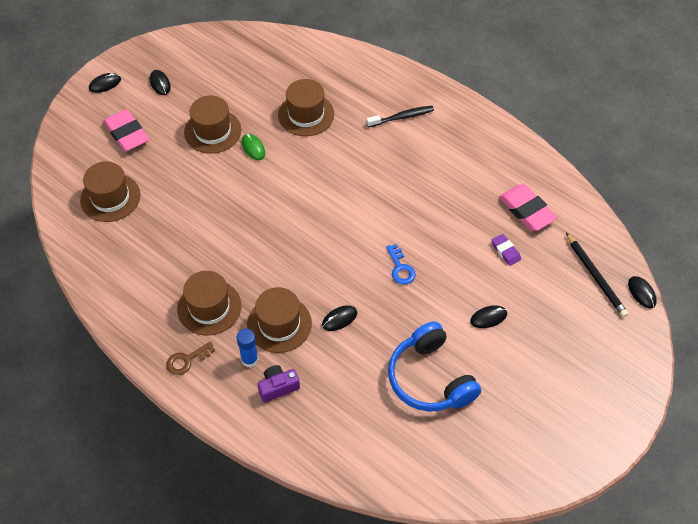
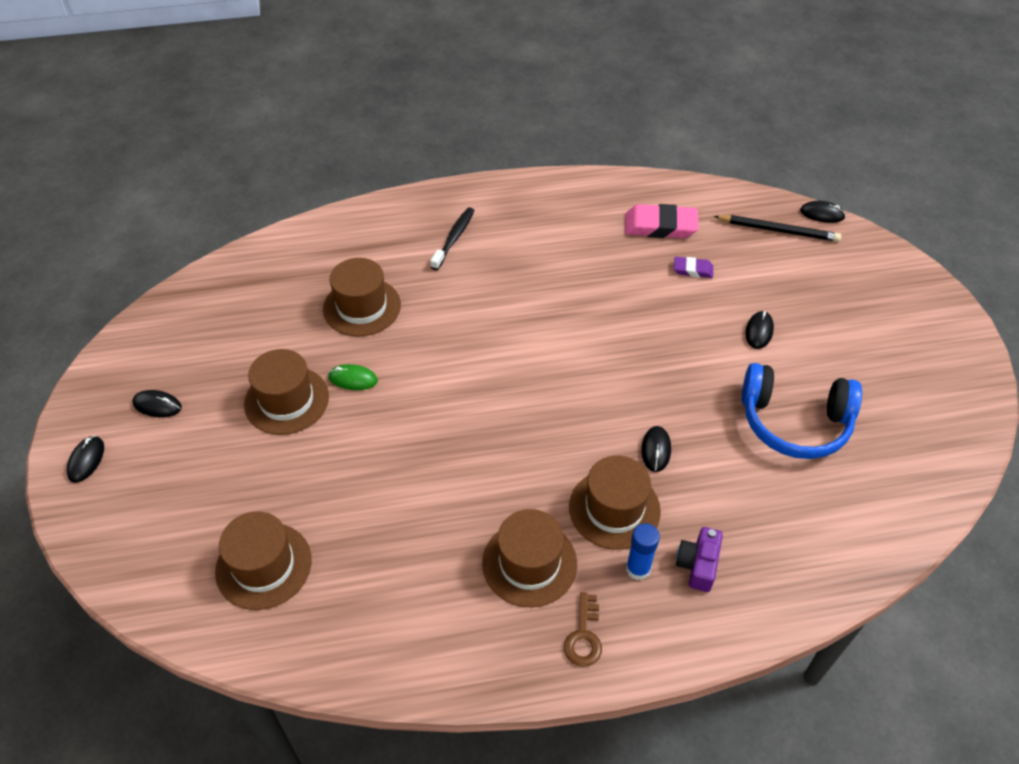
camera: 50 degrees left, 5 degrees down
(127, 133) = (188, 486): pink eraser -> none
(400, 268) = (638, 358): blue key -> none

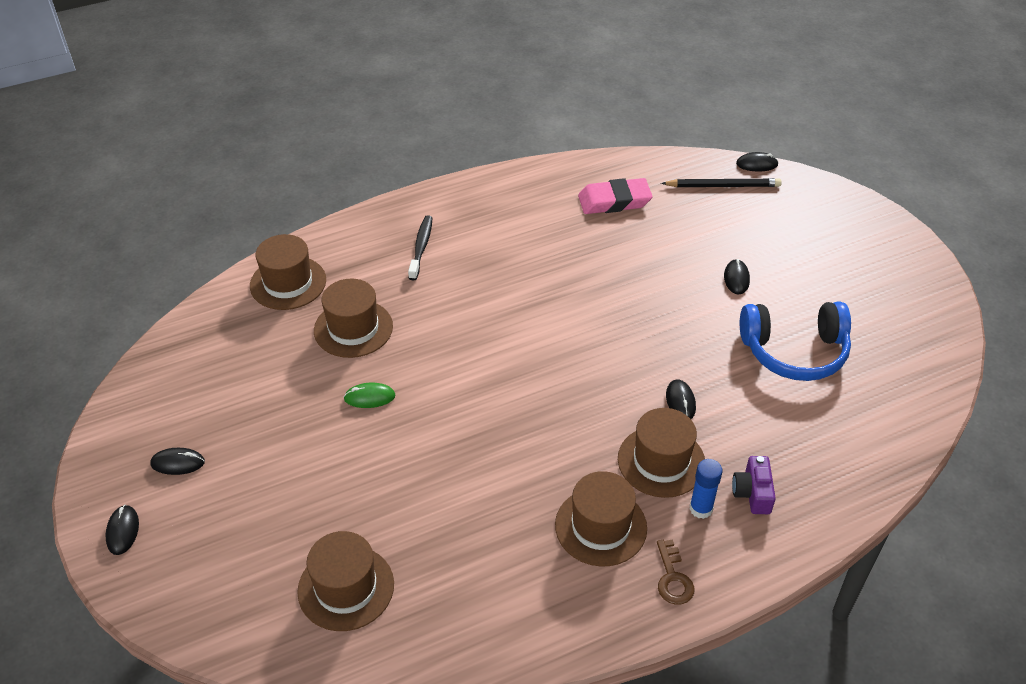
camera: 15 degrees left, 5 degrees down
(286, 400) = (310, 430): brown hat -> brown hat (288, 283)
(693, 270) = (658, 235): purple eraser -> none

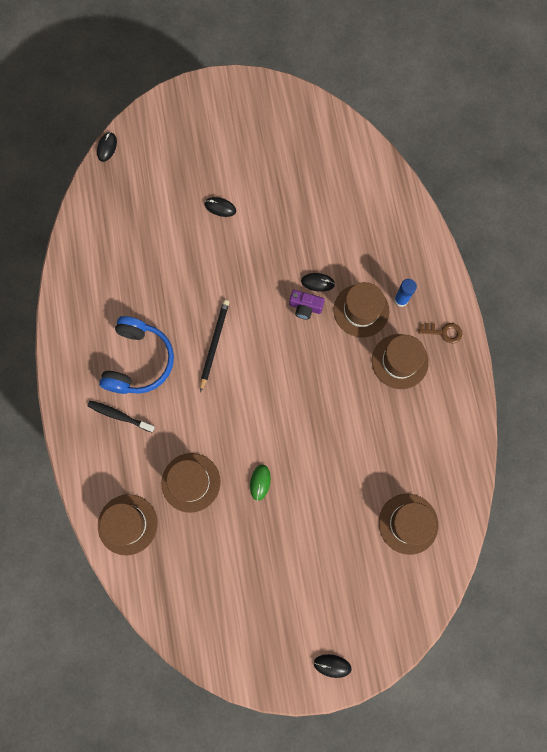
camera: 75 degrees left, 30 degrees up
(178, 463) = (284, 624): black mouse -> none
(614, 201) = (114, 261): pink eraser -> none
(723, 186) = (123, 180): black pencil -> black pencil (214, 344)
(752, 493) = (397, 267): purple camera -> purple camera (305, 307)
(794, 352) = (295, 198): blue headphones -> blue headphones (139, 361)

